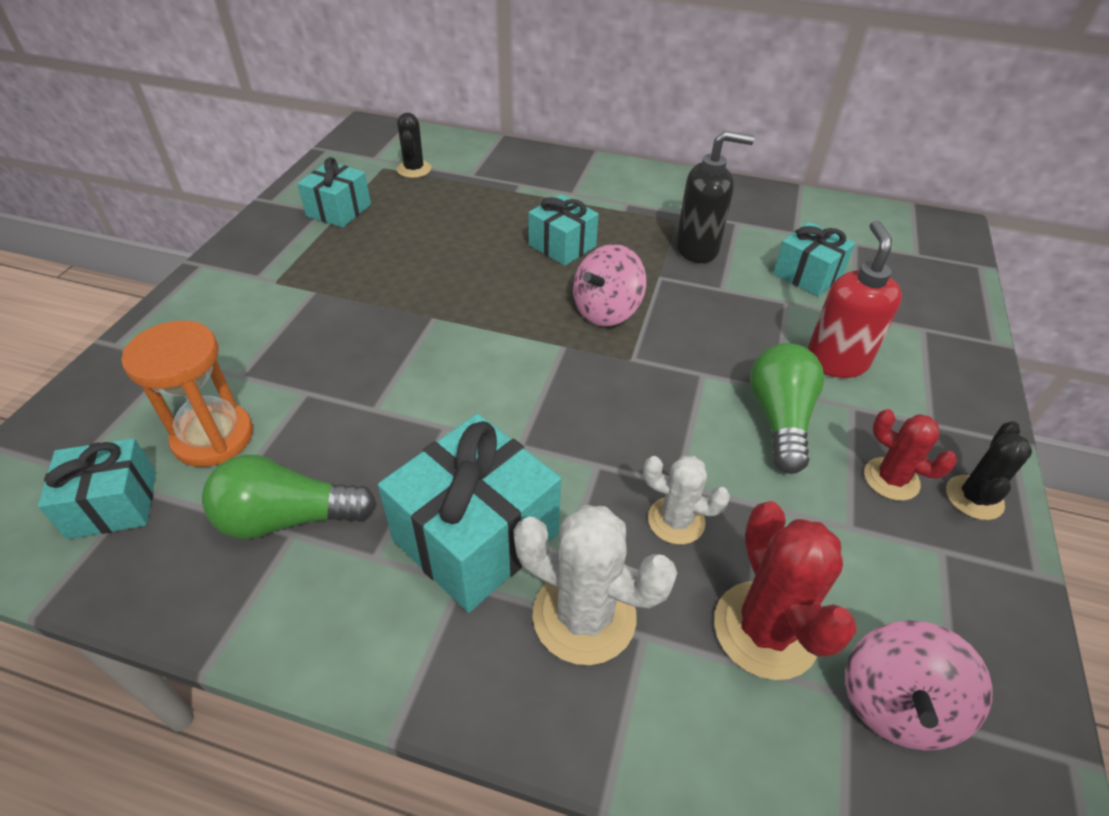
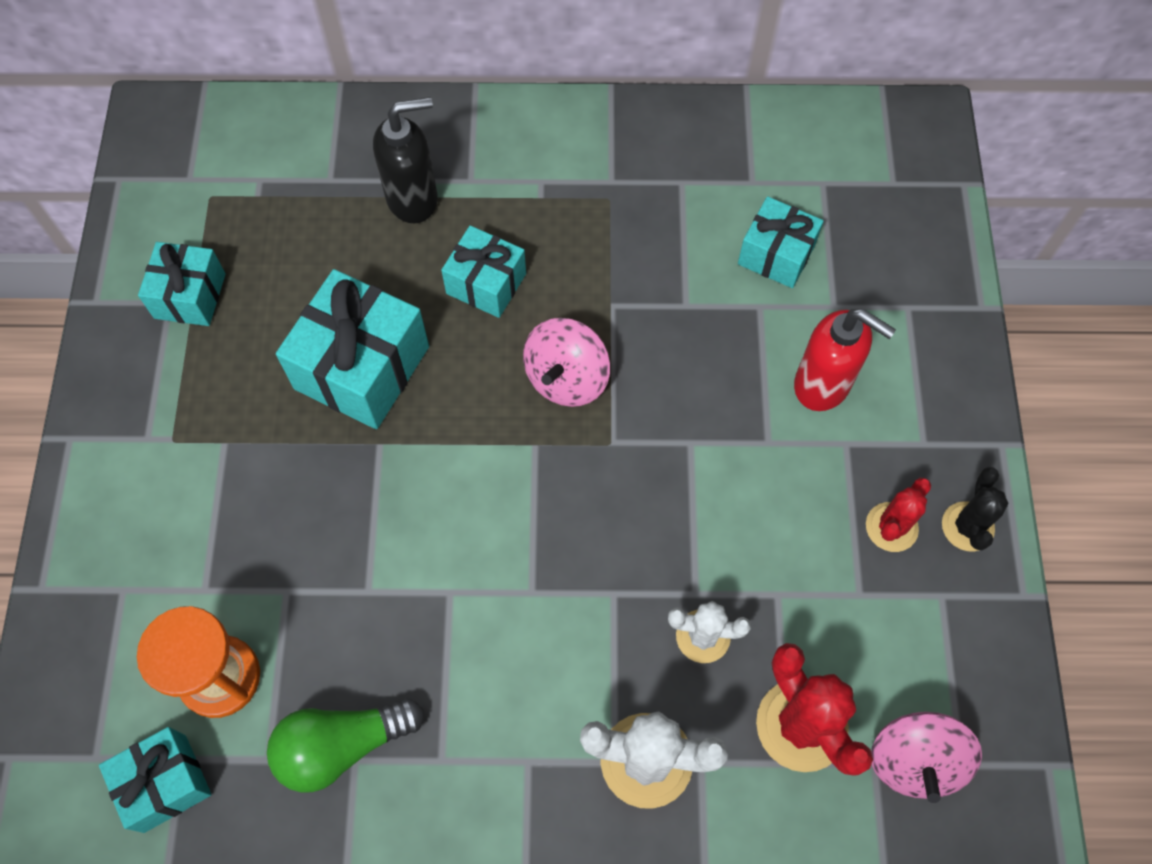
camera: 15 degrees left, 20 degrees up
(414, 169) = (252, 189): black cactus -> none
(476, 536) = (525, 710): turquoise gift -> turquoise gift (362, 367)
(697, 249) = (645, 245): black soap dispenser -> black soap dispenser (413, 199)
(779, 419) = (777, 482): green light bulb -> none
(836, 361) = (823, 384): red soap dispenser -> red soap dispenser turned 135 degrees clockwise
(891, 479) = (891, 527): red cactus -> red cactus turned 75 degrees counterclockwise

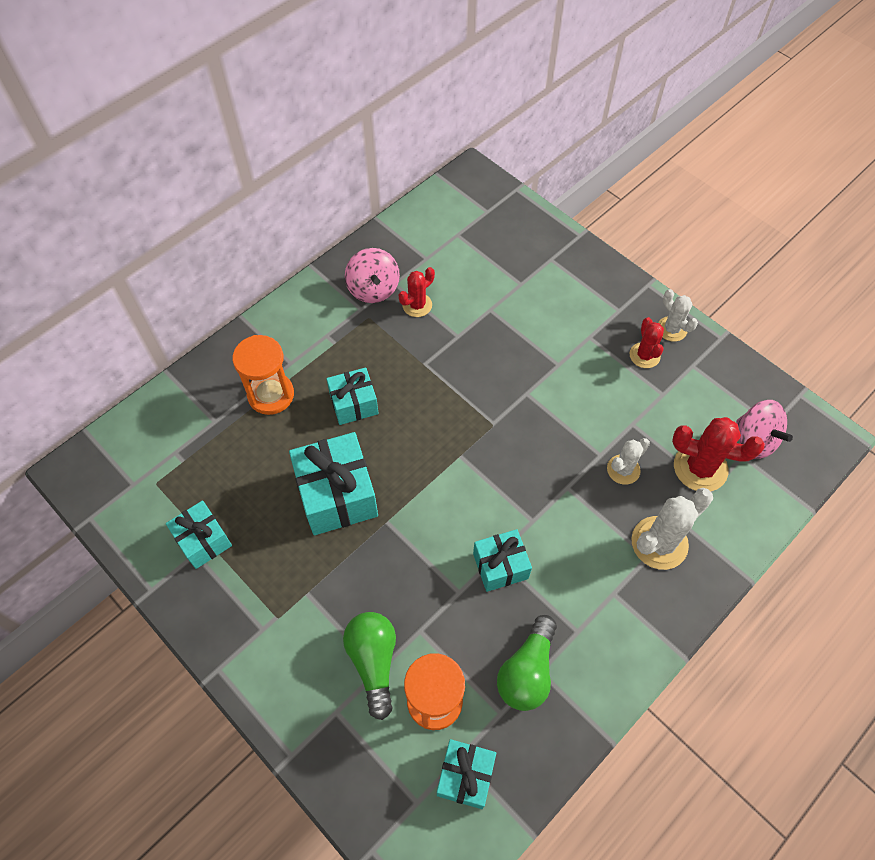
camera: 45 degrees left, 5 degrees down
(209, 576) = (374, 662): none -> green light bulb
(413, 199) = (271, 395): black soap dispenser -> orange hourglass
(566, 378) = (441, 413): pink spinning top -> pink spinning top (373, 289)
(679, 229) = (417, 305): none -> red cactus
(776, 255) = (472, 282): turquoise gift -> turquoise gift (500, 566)
(823, 384) = (553, 320): red soap dispenser -> none
(967, 526) = (671, 329): black cactus -> white cactus

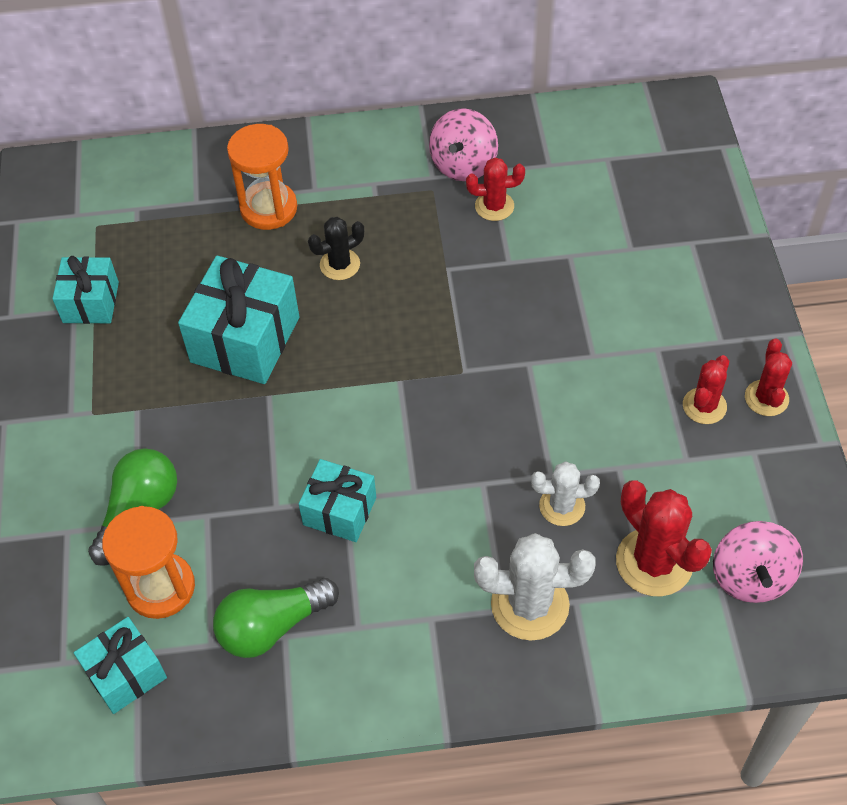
camera: 40 degrees right, 5 degrees down
(354, 404) = (340, 264): turquoise gift -> black cactus
(671, 329) = (766, 398): white cactus -> red cactus

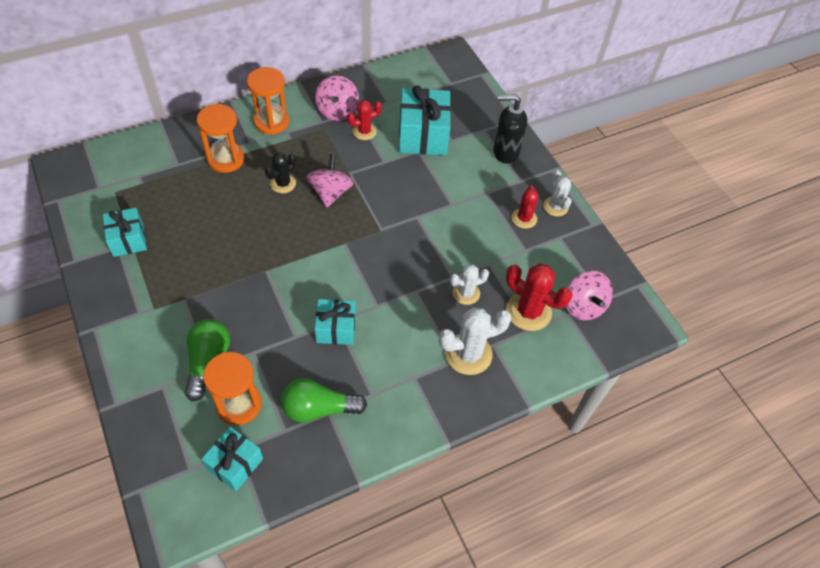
camera: 25 degrees left, 0 degrees up
(245, 339) = (239, 240): turquoise gift -> turquoise gift (423, 135)
(272, 626) = (319, 408): green light bulb -> green light bulb turned 45 degrees clockwise
(356, 162) = (271, 122): none -> orange hourglass
(406, 294) = (330, 192): none -> pink spinning top
(714, 287) = (505, 152): none -> black soap dispenser
(766, 398) = (555, 206): red cactus -> white cactus

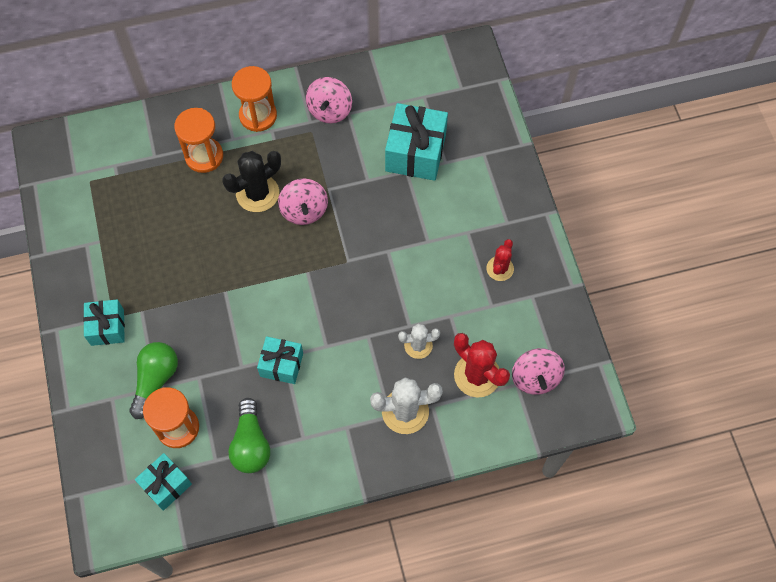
camera: 15 degrees right, 10 degrees up
(128, 240) = (97, 238): turquoise gift -> turquoise gift (107, 327)
(283, 183) = (257, 193): black cactus -> black cactus, size x1.63
(319, 408) = (251, 444): green light bulb -> green light bulb turned 105 degrees counterclockwise
(330, 192) = (304, 210): pink spinning top -> pink spinning top turned 150 degrees clockwise
(364, 131) = (353, 140): red cactus -> none
(505, 152) = (500, 185): black soap dispenser -> none
(555, 206) = (537, 259): white cactus -> none

